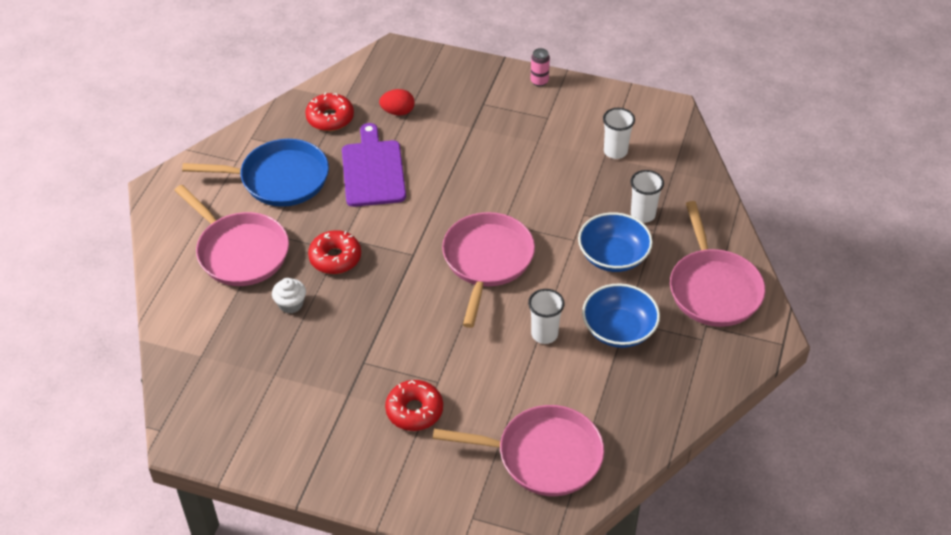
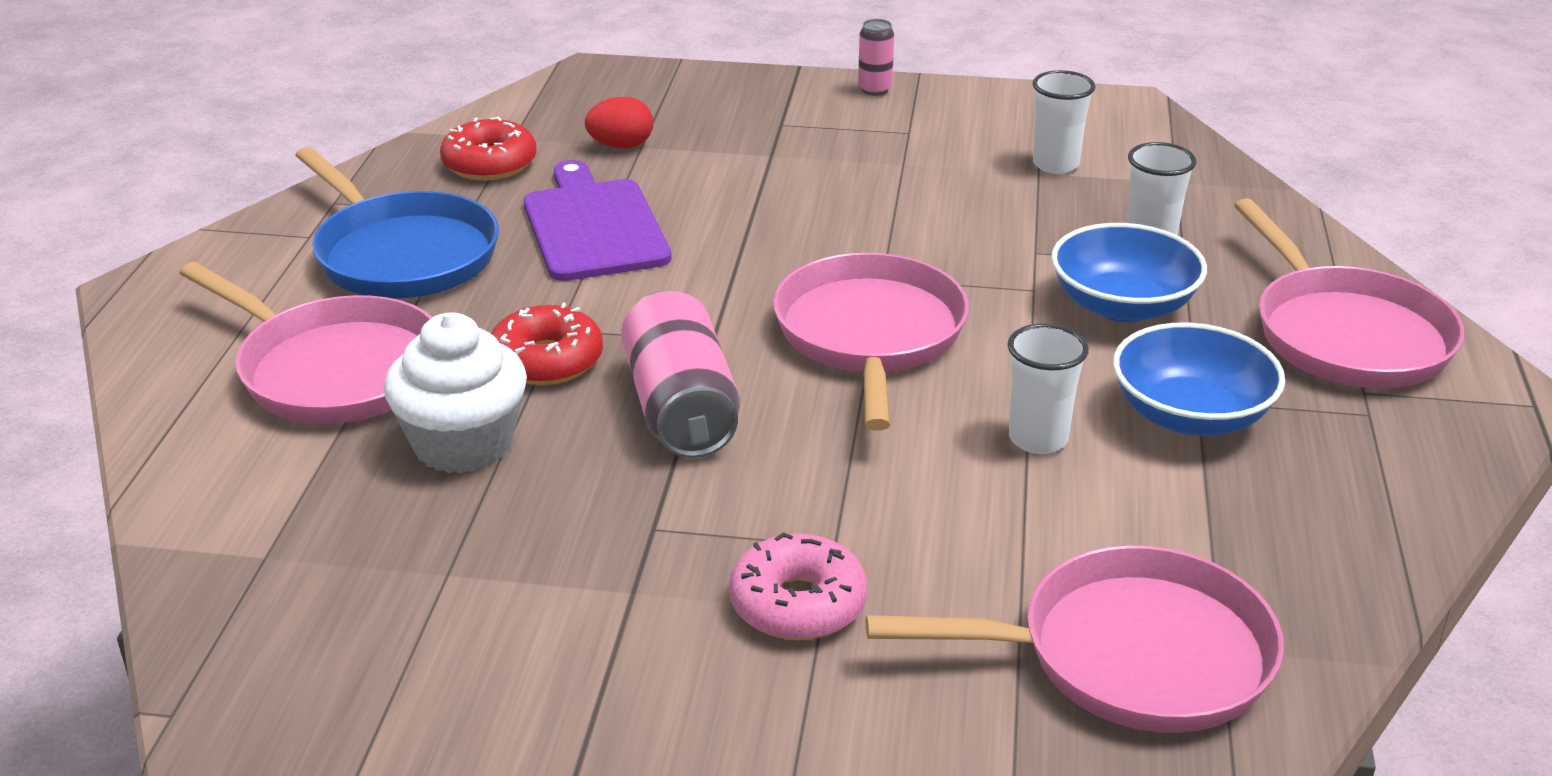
camera: 10 degrees left, 15 degrees down
(279, 179) = (402, 254): blue pan -> blue pan turned 60 degrees clockwise
(290, 304) = (463, 444): white cupcake -> white cupcake, size x1.80
(389, 295) = (680, 408): none -> pink can
(414, 411) = (798, 604): red donut -> pink donut

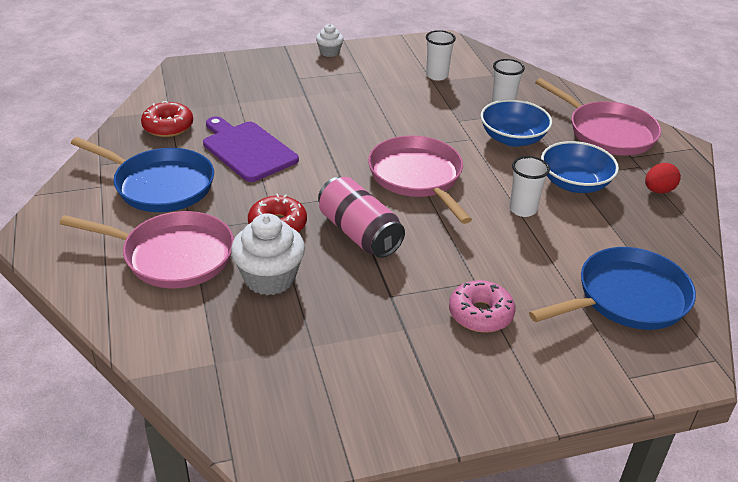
camera: 25 degrees left, 5 degrees up
(621, 146) = (228, 104): red egg -> red egg (658, 191)
(874, 89) = (329, 52): pink can -> white cupcake
(1130, 656) = (627, 298): pink pan -> blue pan

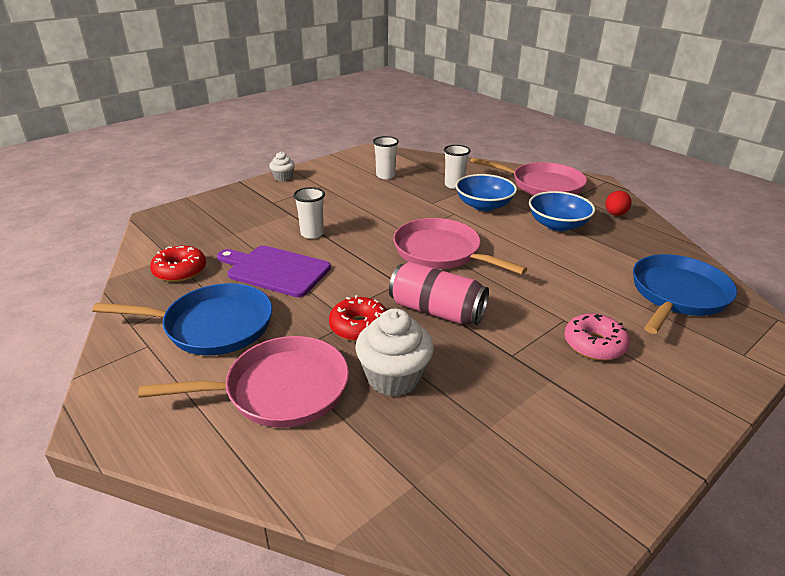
camera: 25 degrees left, 5 degrees down
(523, 209) = (542, 253): white cup -> white cup (312, 234)

